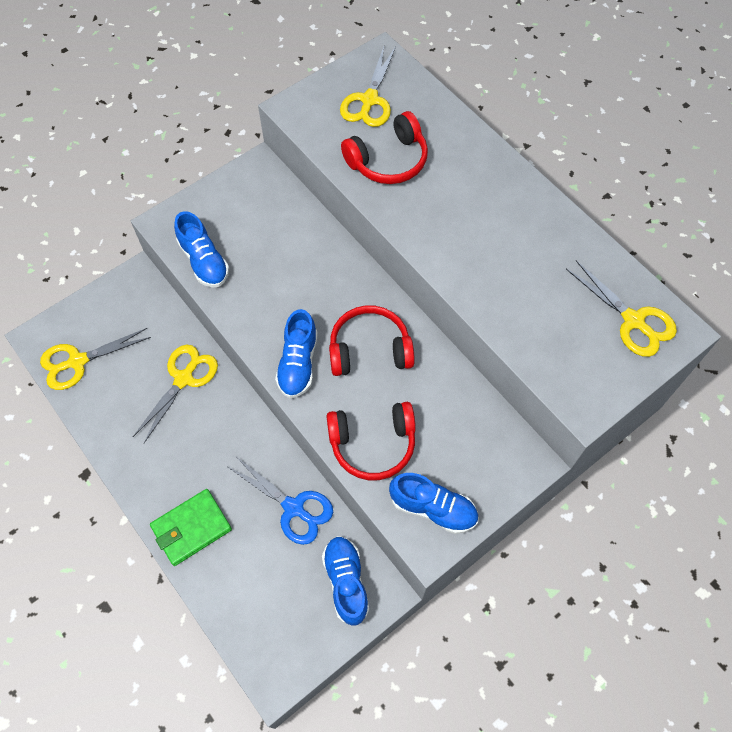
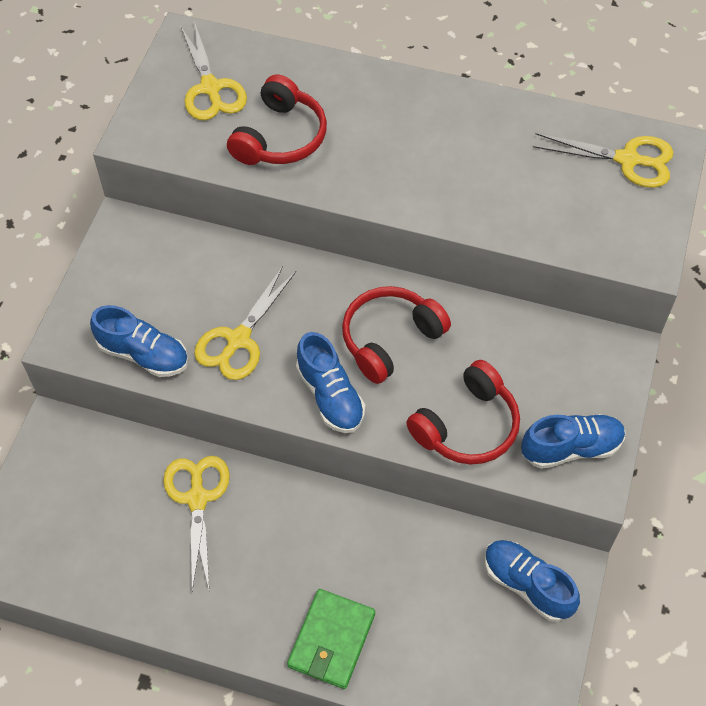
camera: 35 degrees left, 5 degrees down
(78, 361) = (60, 556): yellow scissors -> yellow scissors (238, 339)
(293, 508) = (419, 550): blue scissors -> none

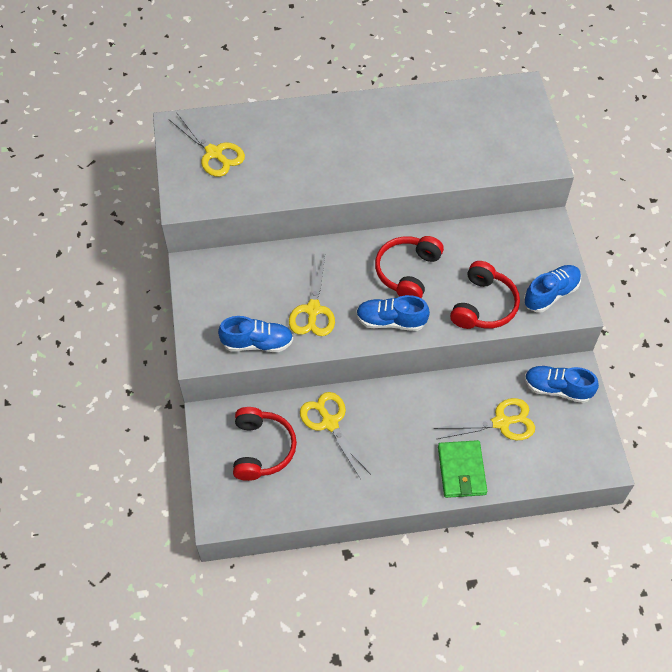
camera: 25 degrees left, 0 degrees up
(280, 137) = (279, 168): red headphones -> red headphones (261, 449)
(330, 396) = (391, 321): blue shoe -> blue shoe turned 150 degrees clockwise
(627, 160) = (501, 106): yellow scissors -> yellow scissors (501, 422)

